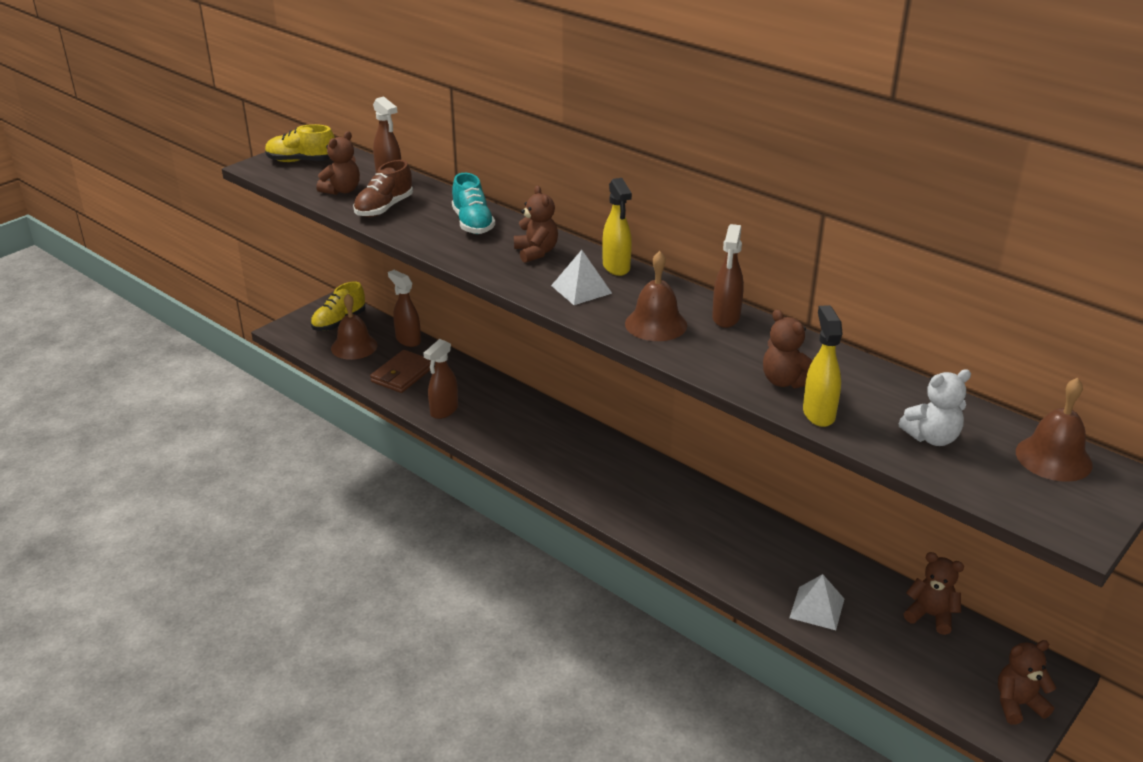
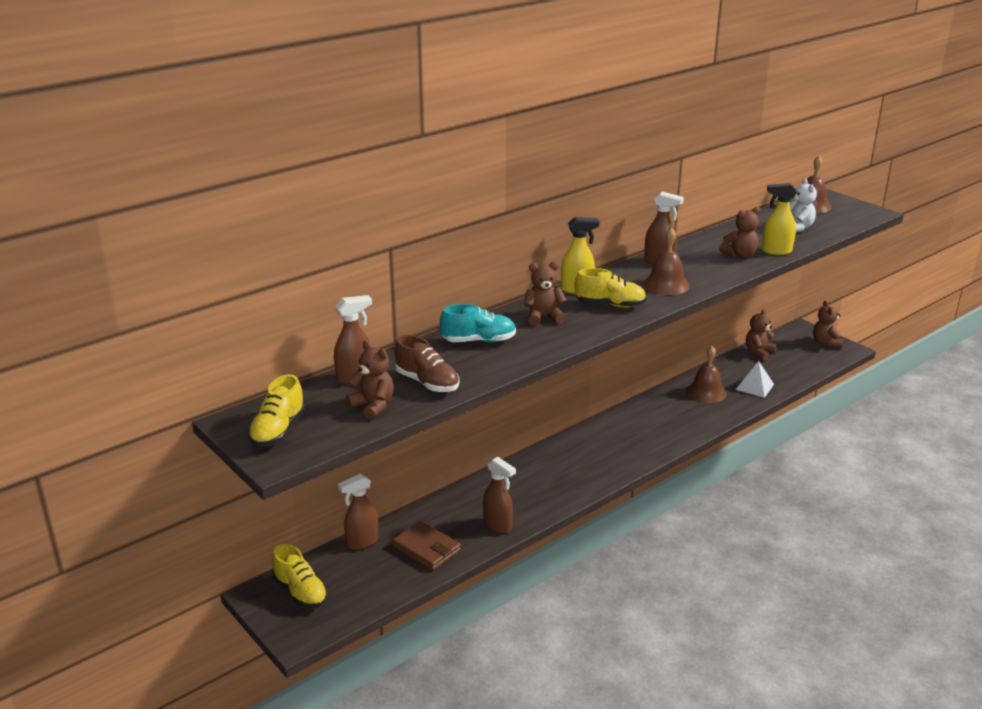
camera: 80 degrees left, 5 degrees down
(354, 346) = (358, 581): brown bell -> brown bell (706, 392)
(581, 289) = (610, 305): white pyramid -> yellow shoe

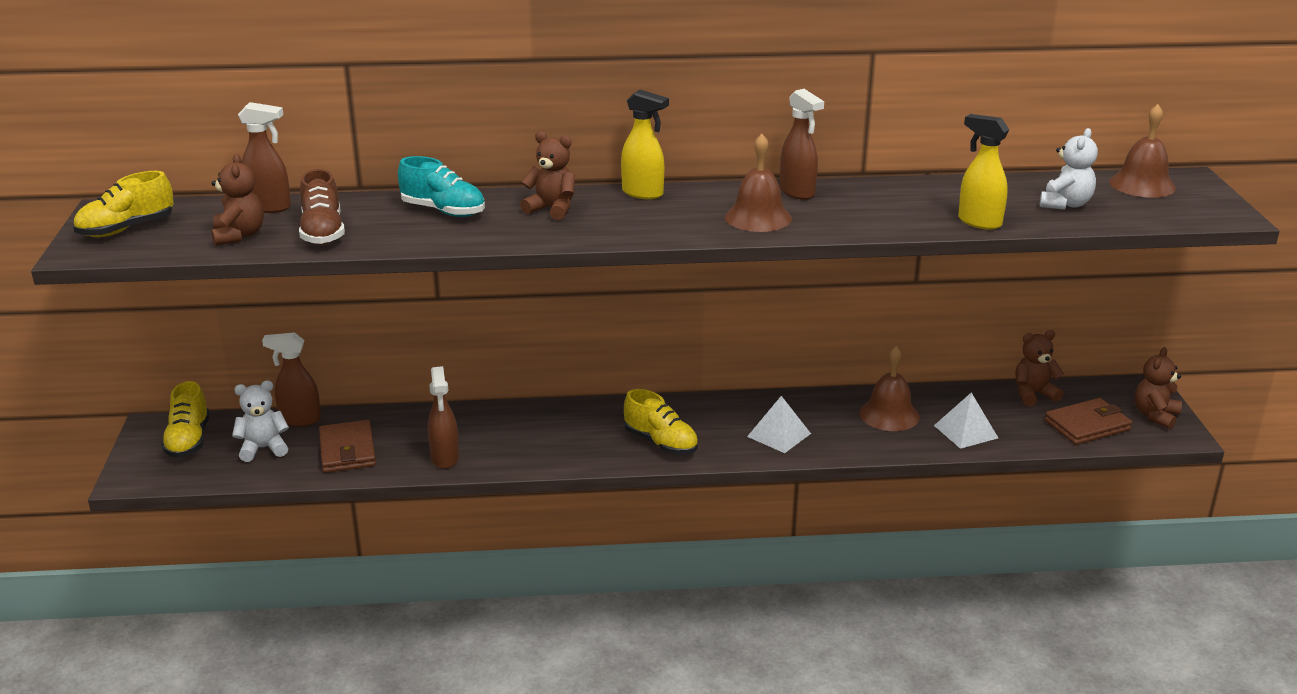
camera: 35 degrees right, 0 degrees up
(365, 573) = (263, 448): none -> white teddy bear
(610, 305) = (649, 219): yellow shoe -> yellow shoe (661, 443)
(667, 427) = (779, 435): none -> white pyramid
(740, 255) = (919, 213): brown teddy bear -> none
(804, 360) = (1087, 425): none -> brown wallet

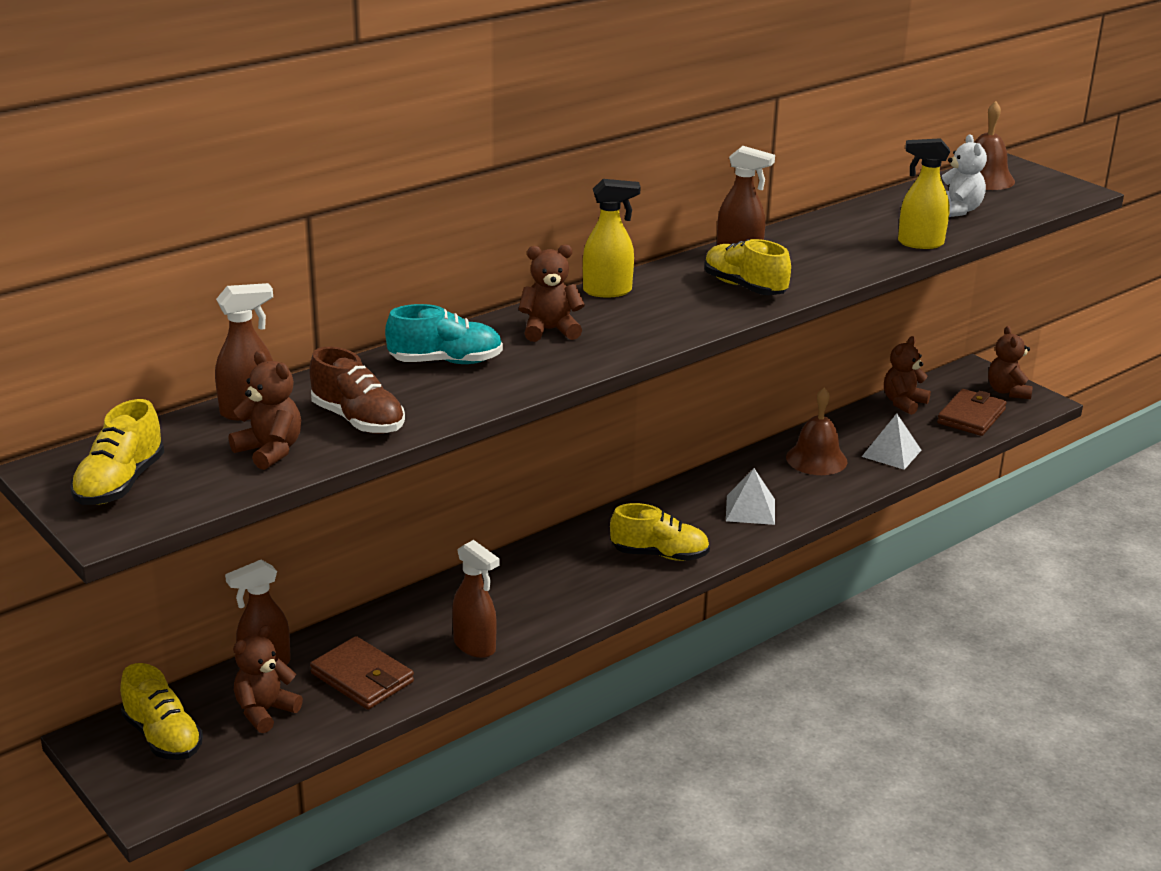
camera: 35 degrees left, 0 degrees up
(263, 448) = (265, 711): white teddy bear -> brown teddy bear
(758, 217) = (744, 287): brown bell -> yellow shoe

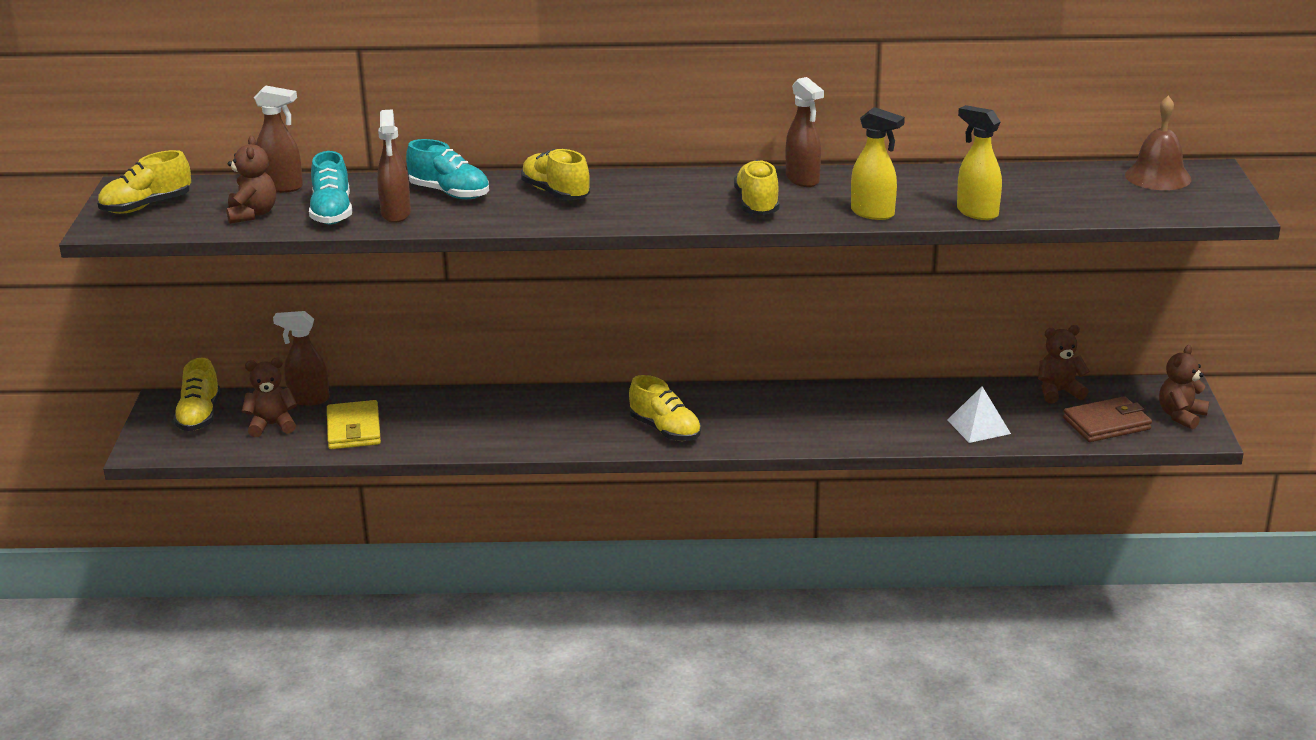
camera: 40 degrees right, 0 degrees up
(358, 420) = (332, 212): brown shoe -> turquoise shoe
(362, 678) = (354, 429): brown wallet -> yellow wallet
(475, 646) = (449, 439): brown spray bottle -> brown spray bottle (396, 214)
(550, 330) = (555, 193): brown teddy bear -> yellow shoe
(608, 291) = (648, 178): yellow spray bottle -> yellow spray bottle (873, 213)
(750, 510) = (786, 425): white pyramid -> none
(816, 459) = (903, 408): brown bell -> none
(957, 210) = (1070, 196): white teddy bear -> none

